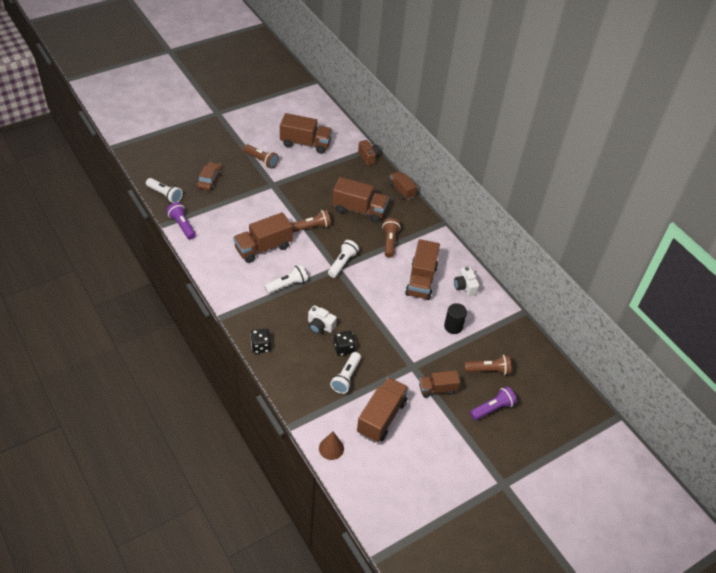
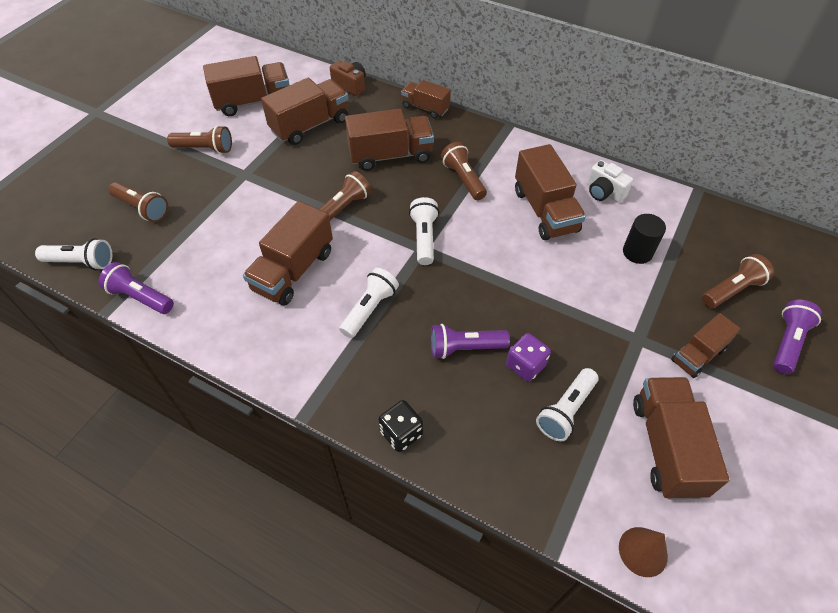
camera: 25 degrees left, 5 degrees up
(209, 180) = (142, 208): brown car -> brown flashlight
(320, 326) = (465, 348): white camera -> purple flashlight
(327, 172) = (310, 125): none -> brown truck
(343, 348) = (525, 365): black dice -> purple dice
(346, 377) = (566, 410): white flashlight -> white flashlight turned 45 degrees clockwise

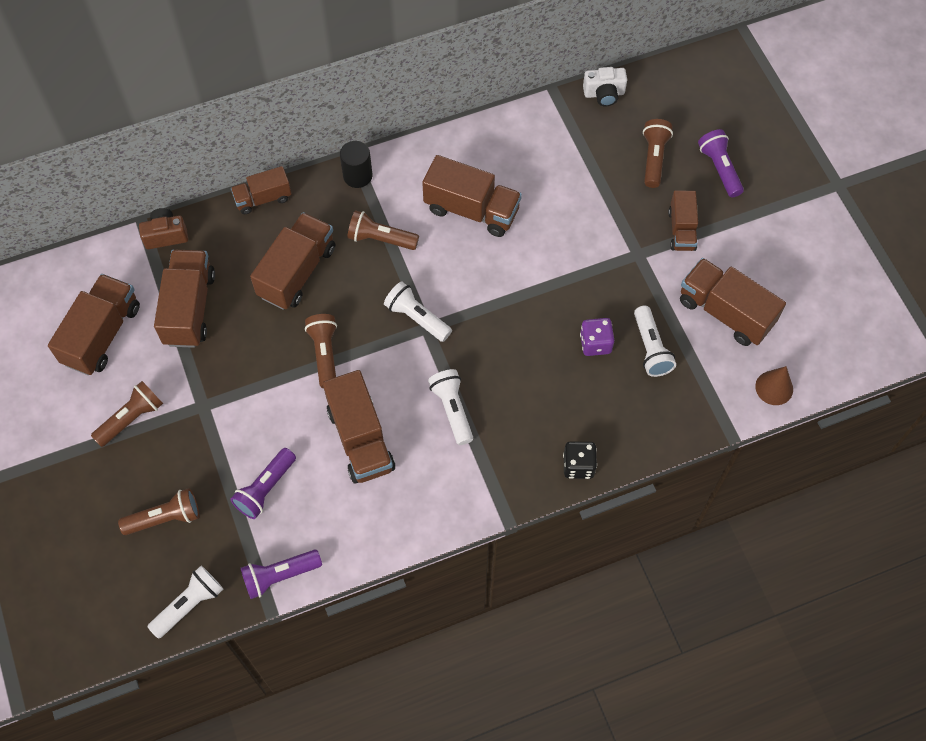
camera: 50 degrees left, 10 degrees up
(465, 348) = (546, 371): purple flashlight -> purple flashlight (266, 488)
(604, 192) = (493, 152): white camera -> white camera (604, 94)
(637, 252) = (569, 185): black cylinder -> black cylinder (357, 176)

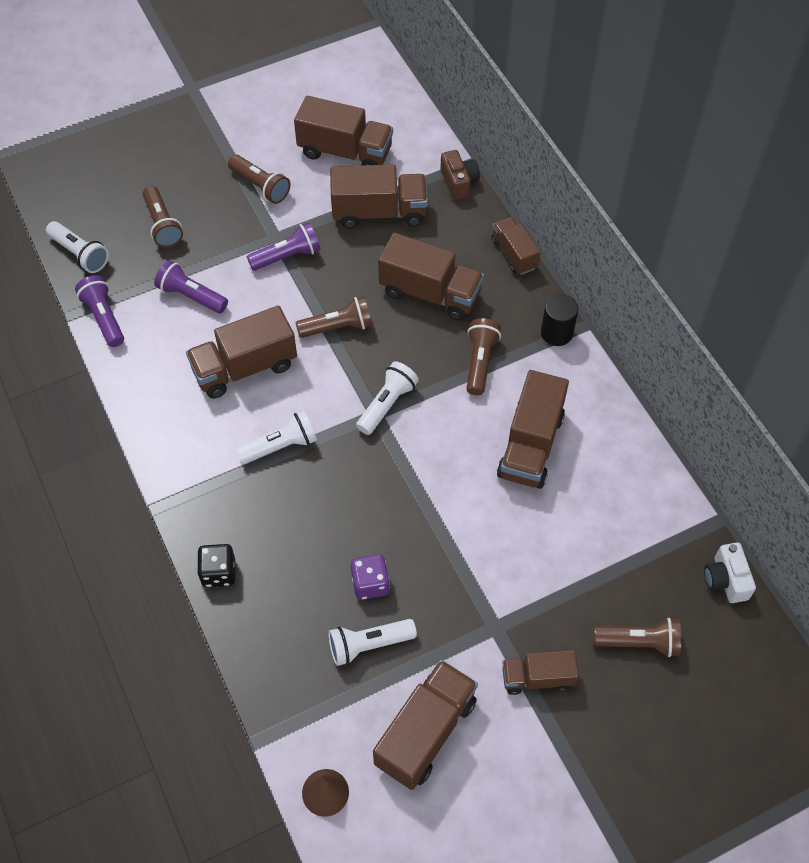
camera: 85 degrees right, 5 degrees down
(719, 169) = (638, 725): purple flashlight -> purple flashlight (287, 256)

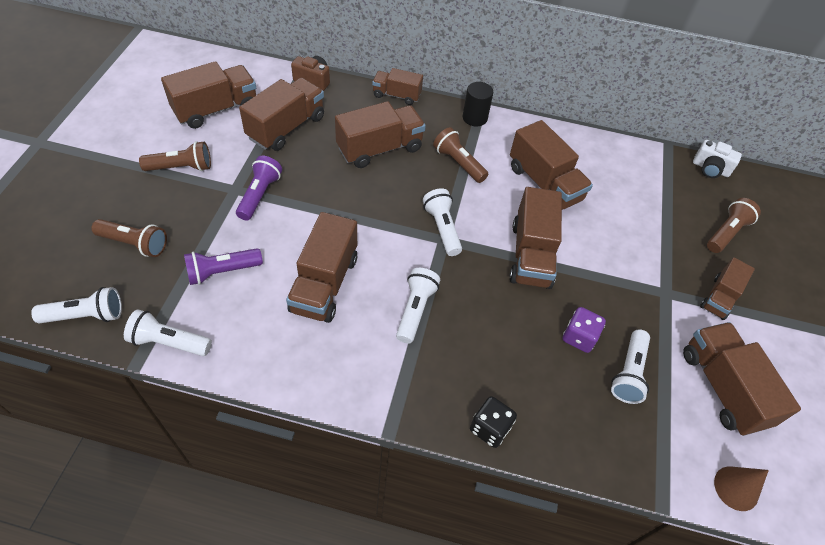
camera: 55 degrees left, 5 degrees down
(104, 318) = (169, 342): purple flashlight -> white flashlight
(337, 327) = (351, 210): brown flashlight -> none
(427, 490) = (531, 255): none -> brown truck

